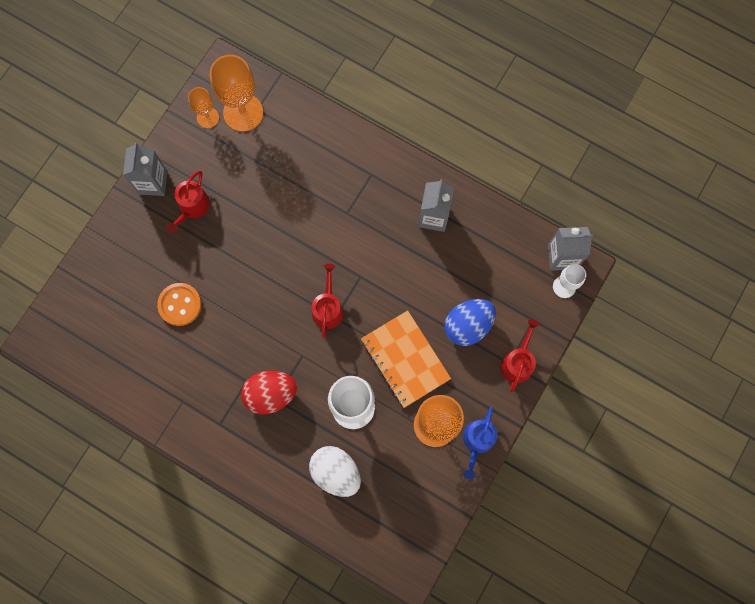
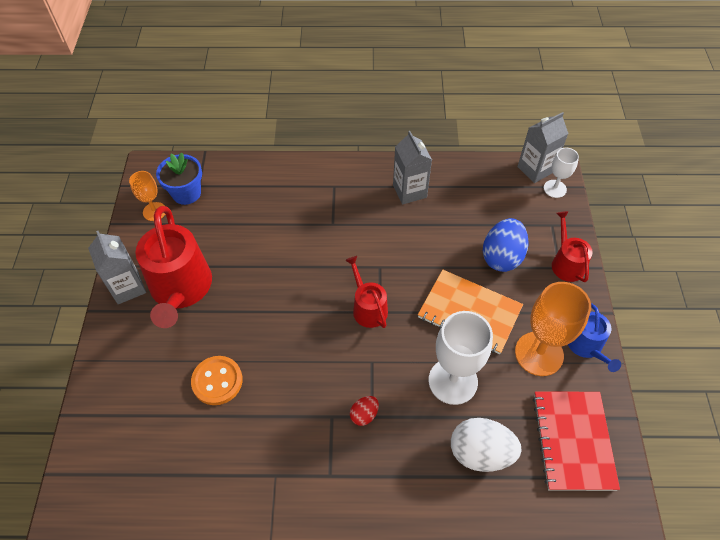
camera: 30 degrees left, 20 degrees down
(192, 207) = (181, 289): red watering can -> red watering can, size x1.86
(243, 112) = (186, 193): orange goblet -> blue flower pot
(271, 394) = (364, 414): red egg -> red egg, size x0.50
(409, 504) = (573, 441): none -> red notebook

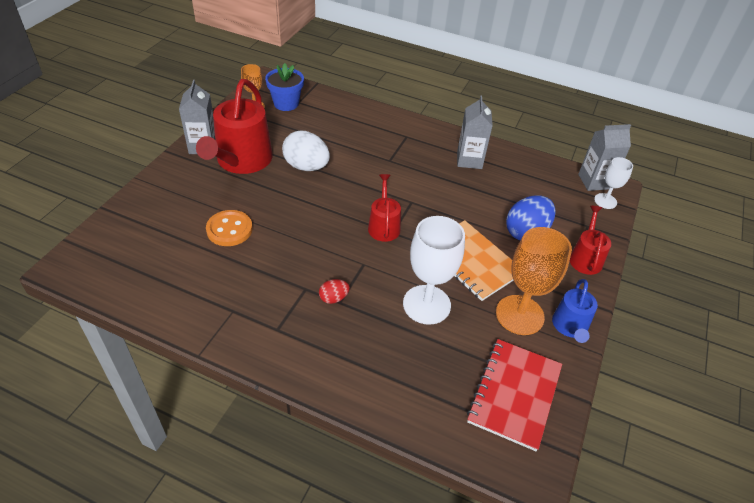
camera: 20 degrees right, 10 degrees down
(480, 453) = (420, 367): white egg -> white egg (306, 166)

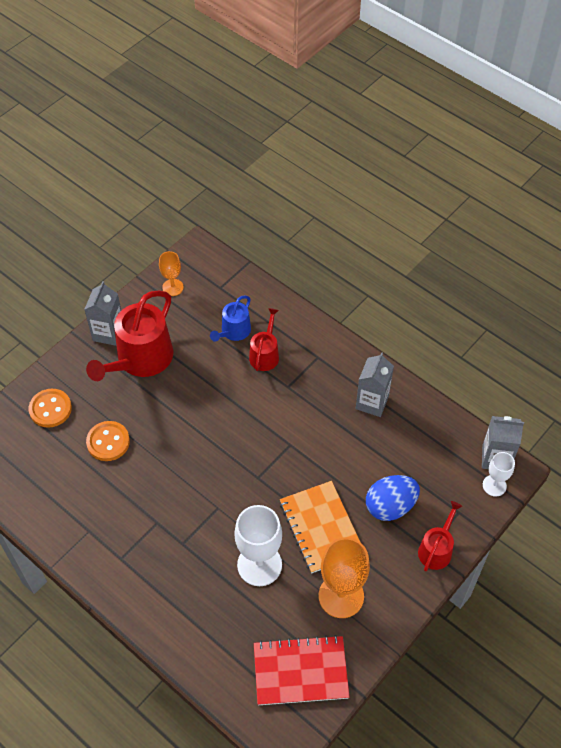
camera: 20 degrees right, 10 degrees up
(159, 213) = (50, 409): none -> orange button
(286, 103) = (206, 288): blue flower pot -> none
(306, 166) = (201, 379): white egg -> none
(333, 298) = (179, 538): red egg -> none
(383, 226) = (252, 468): red watering can -> red watering can (265, 354)
(514, 394) = (300, 671): red notebook -> red notebook turned 45 degrees clockwise
(570, 327) = (383, 619): blue watering can -> blue watering can (234, 331)

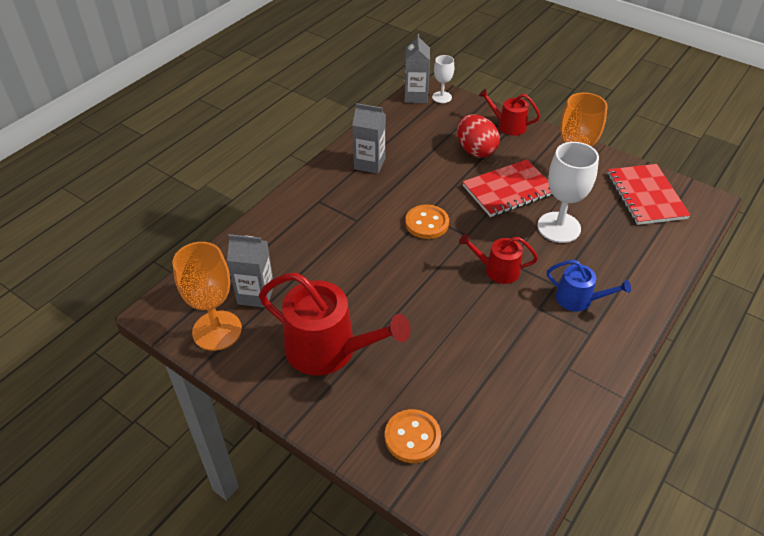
camera: 95 degrees left, 10 degrees down
(108, 333) = (288, 389): grey carton -> grey carton (256, 294)
(108, 442) = (450, 366): orange button -> orange button (427, 223)
(173, 287) = (217, 330): orange goblet -> orange goblet, size x1.80
(234, 331) = (286, 267): blue watering can -> blue watering can (578, 299)
(265, 354) = (317, 240): red watering can -> red watering can (497, 270)
(321, 528) = (508, 190): orange notebook -> red notebook
(390, 506) = (475, 150): blue egg -> red egg

